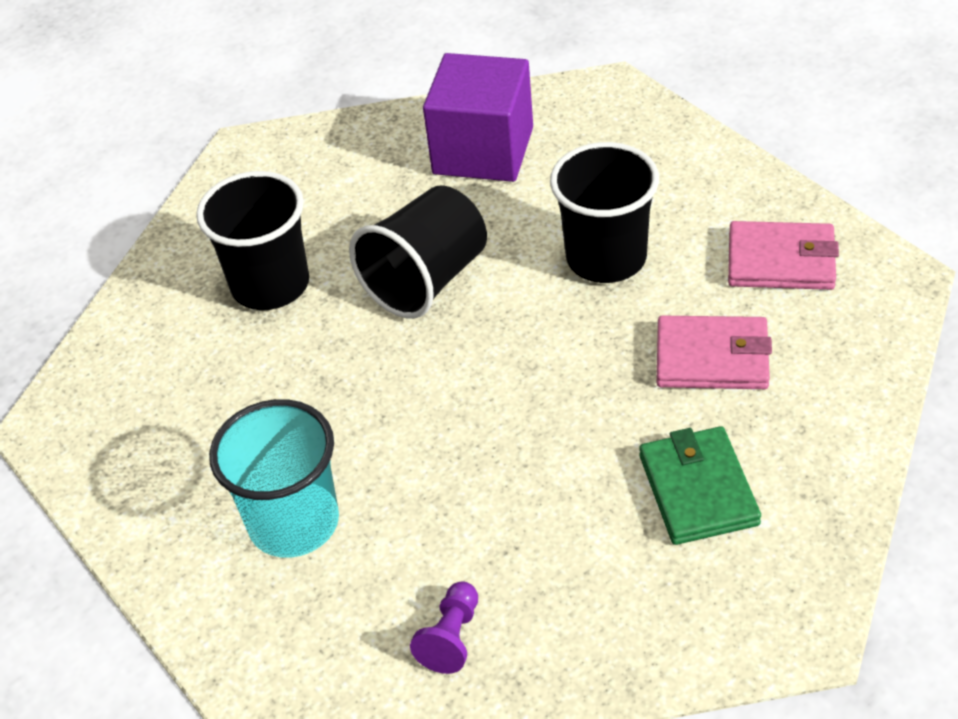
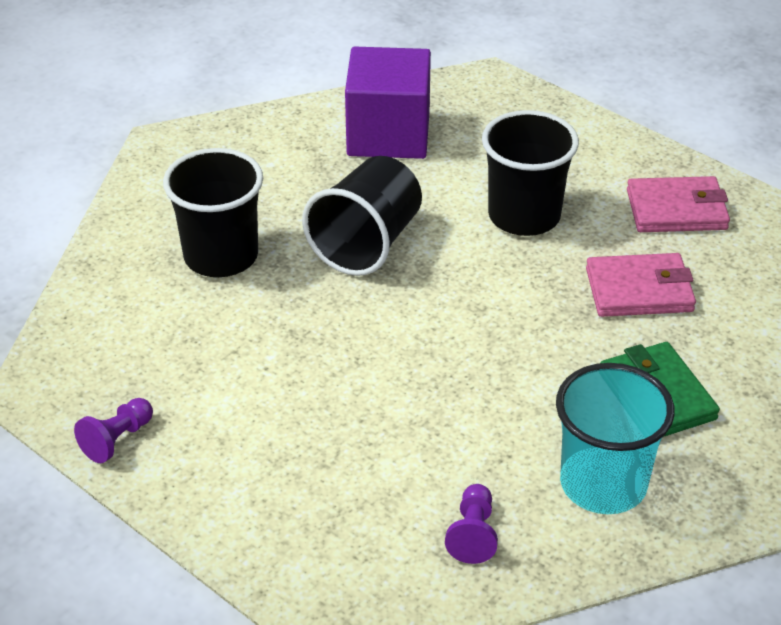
camera: 15 degrees left, 5 degrees down
(112, 489) = (117, 439): none -> purple pawn
(294, 522) = (300, 453): turquoise cup -> turquoise cup (603, 484)

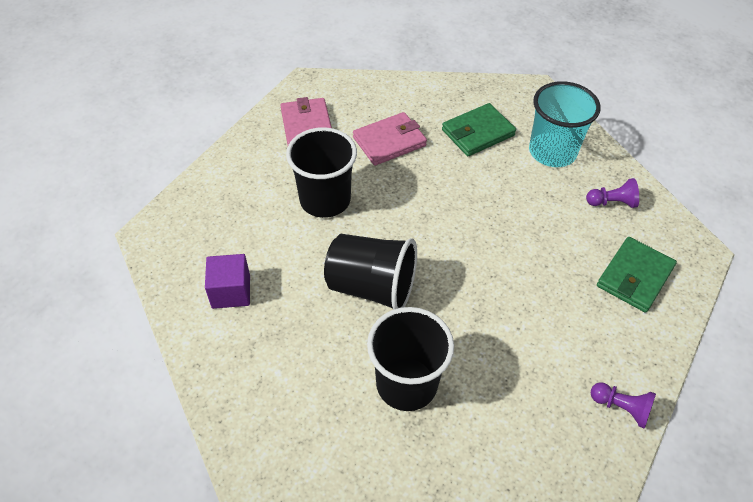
camera: 100 degrees left, 10 degrees up
(316, 518) = (634, 277): none -> green wallet
(388, 134) = (231, 291): purple cube -> purple cube, size x0.57
(639, 290) = (389, 142): pink wallet -> pink wallet turned 75 degrees clockwise

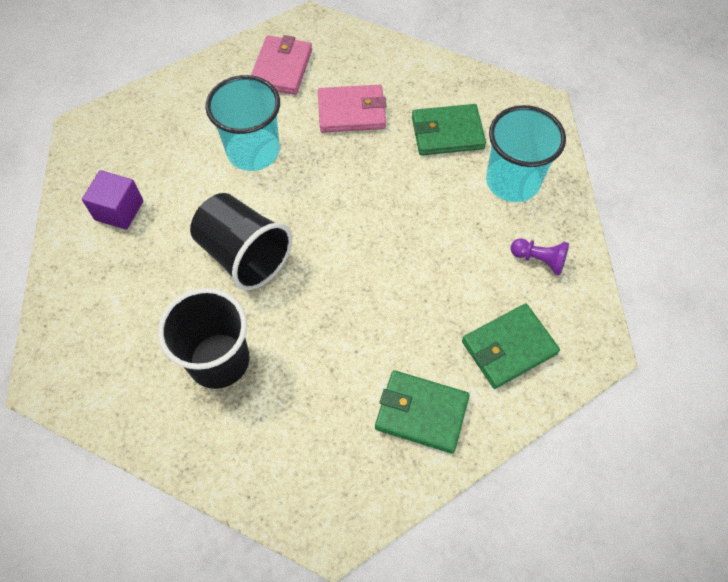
camera: 25 degrees right, 10 degrees up
(325, 200) = (253, 151): black cup -> turquoise cup
(603, 355) = (421, 413): none -> green wallet
(621, 408) = (404, 471): purple pawn -> none

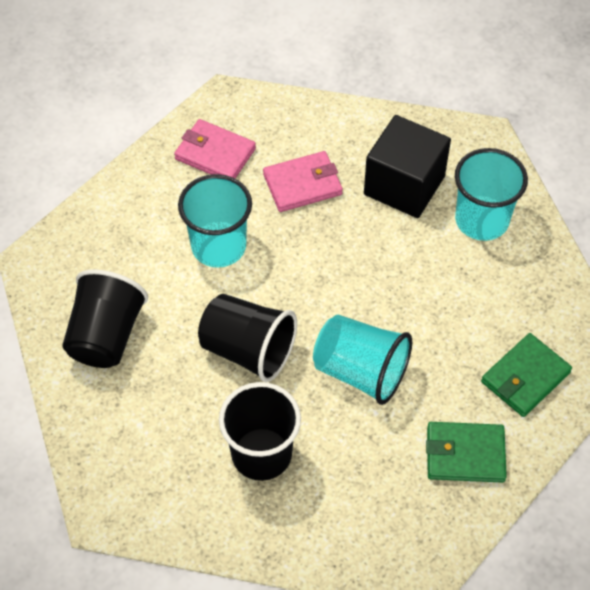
camera: 15 degrees left, 5 degrees down
(119, 210) = (106, 336): purple cube -> black cup
(281, 68) = (215, 154): pink wallet -> pink wallet turned 60 degrees counterclockwise
(344, 302) = (360, 372): none -> turquoise cup
(447, 133) = (404, 185): green wallet -> black cube
(539, 260) = (529, 290): purple pawn -> none

